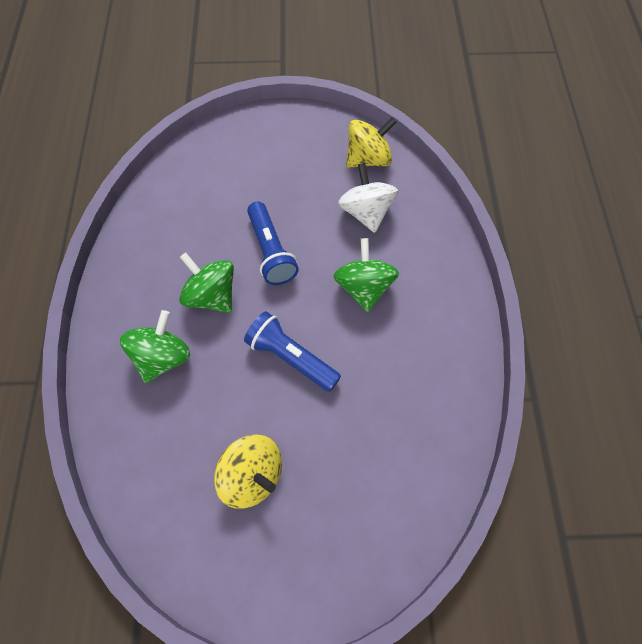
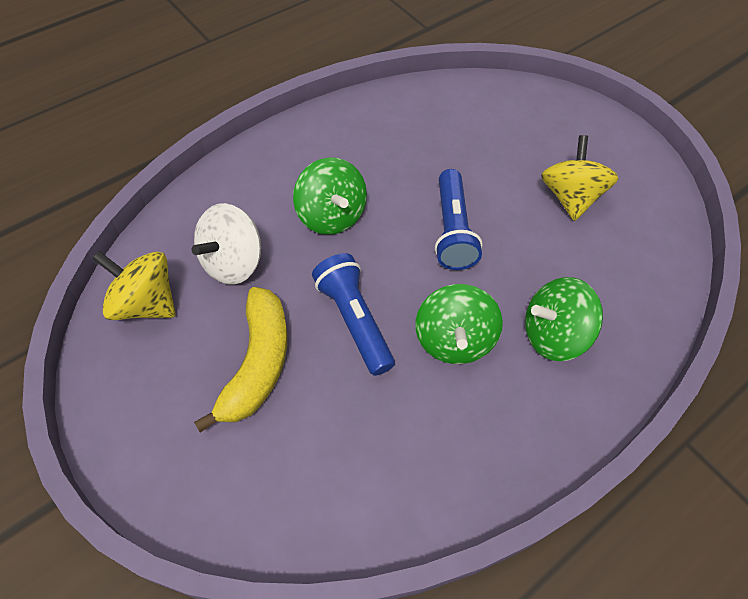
camera: 130 degrees left, 5 degrees down
(271, 251) = (354, 321): blue flashlight -> blue flashlight turned 60 degrees counterclockwise
(283, 190) = (257, 364): none -> yellow banana
(364, 288) = (330, 215): green spinning top -> green spinning top turned 75 degrees counterclockwise

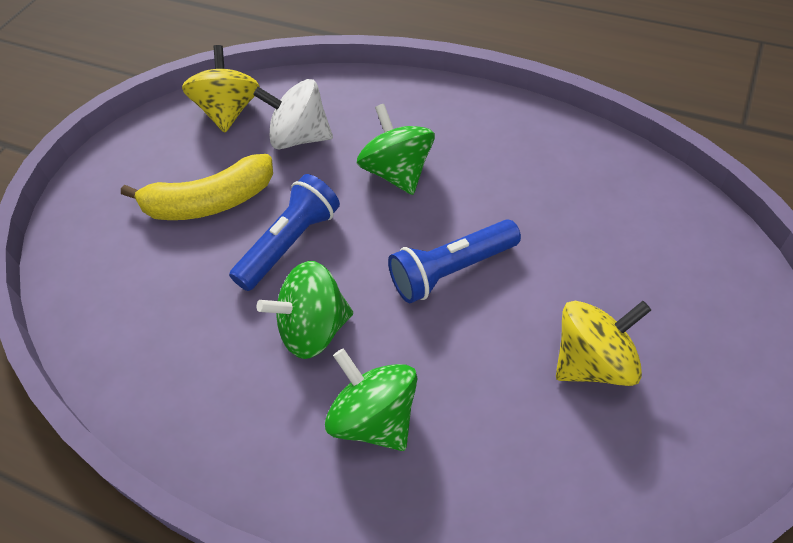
camera: 70 degrees right, 5 degrees down
(330, 215) = (397, 172): green spinning top -> green spinning top turned 120 degrees clockwise

